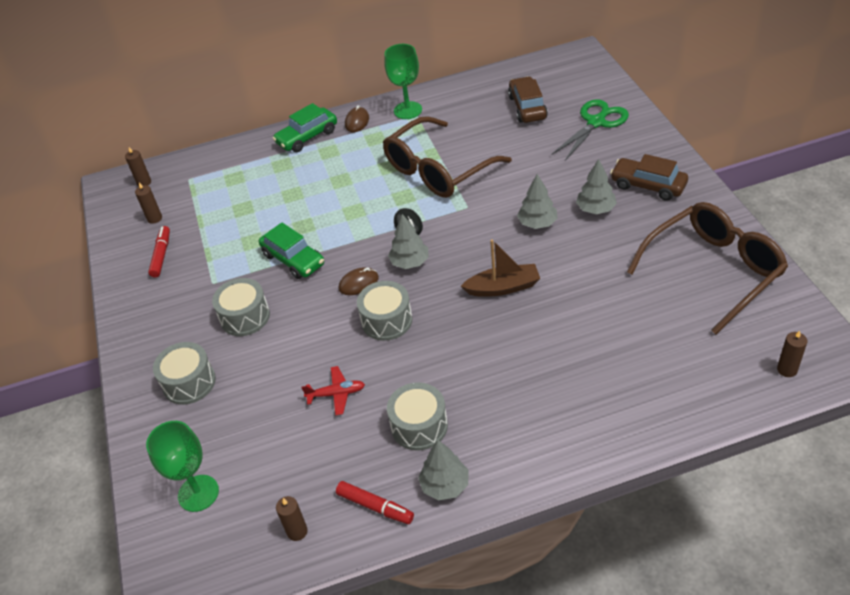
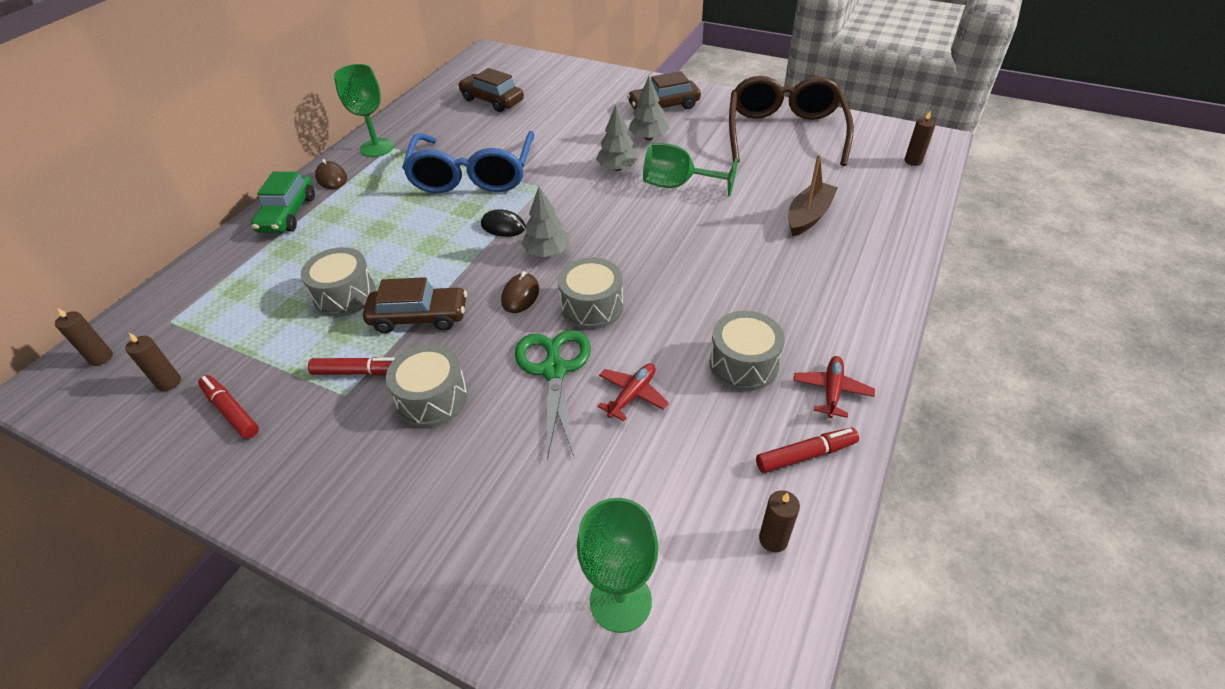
camera: 50 degrees left, 0 degrees up
(189, 382) = (450, 505): grey drum -> grey drum (345, 295)
(232, 274) = (359, 372): none -> red marker
(293, 259) = (419, 317): green car -> brown car
(438, 170) = (473, 175): brown glasses -> blue glasses
(445, 485) = (831, 391): grey tree -> red plane
(503, 287) = (656, 223): brown boat -> brown boat (808, 216)
(559, 265) = (677, 185): none -> green goblet
(596, 122) = (565, 87): green scissors -> green scissors (554, 370)

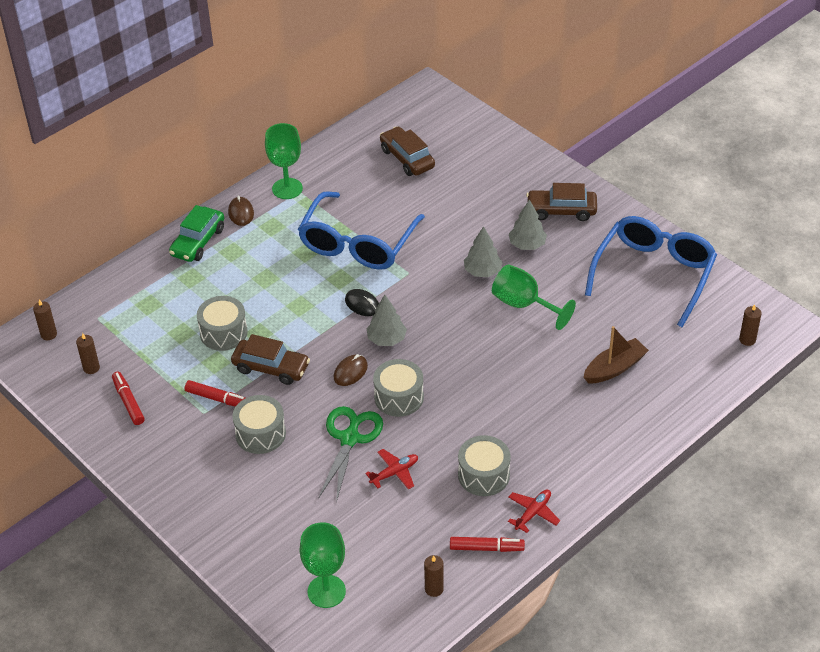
camera: 20 degrees right, 0 degrees up
(784, 132) = (654, 274): brown glasses -> blue glasses

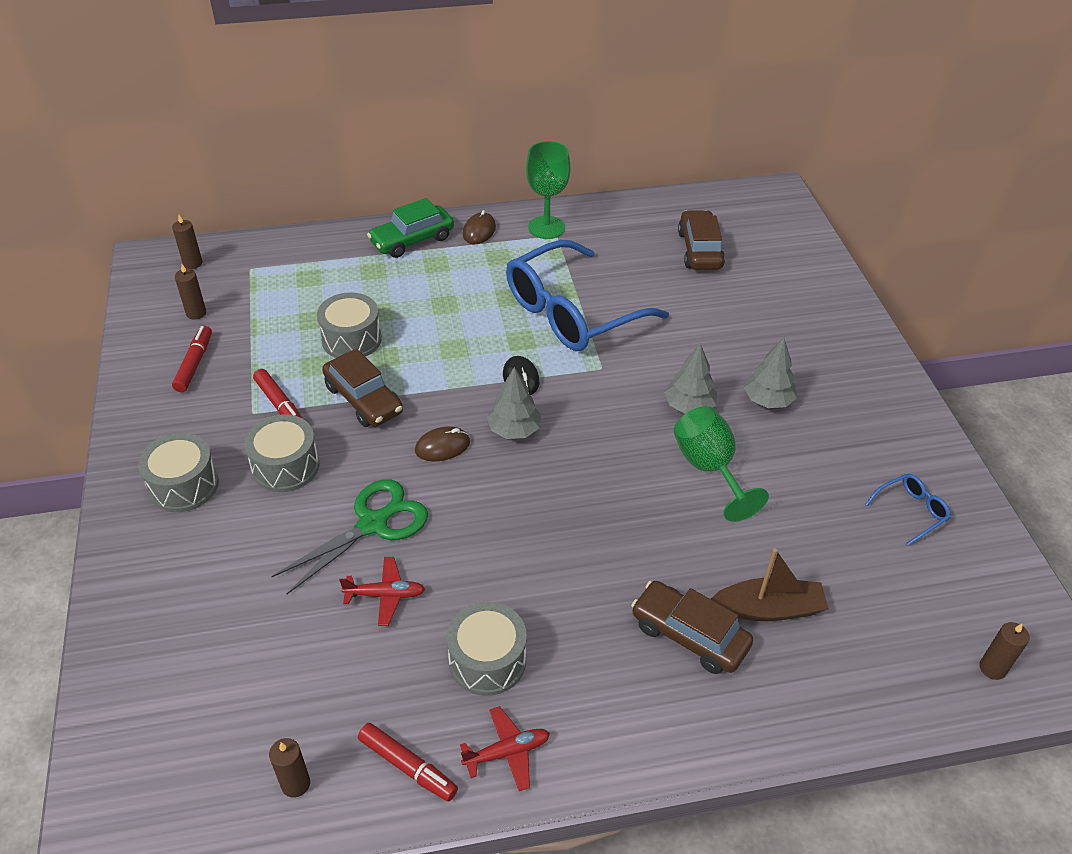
camera: 30 degrees right, 0 degrees up
(326, 591) = (174, 704): green goblet -> none
(399, 397) = (470, 504): grey drum -> grey drum (184, 485)
(561, 211) = (840, 380): brown car -> brown car (689, 635)
(654, 274) = (911, 511): blue glasses -> blue glasses, size x0.40

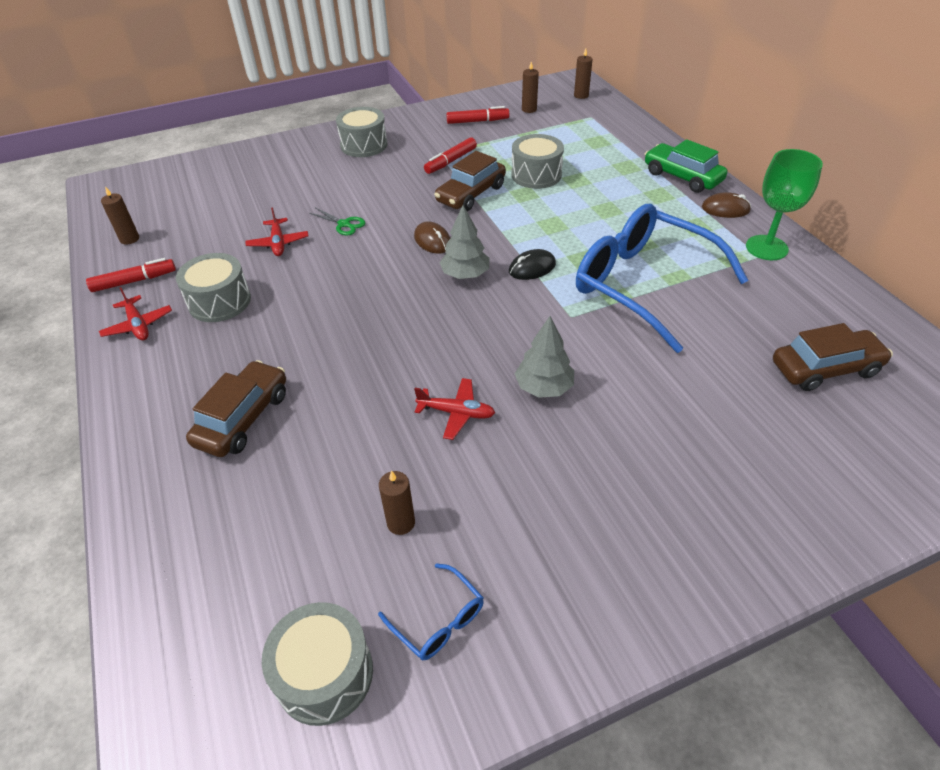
camera: 80 degrees right, 0 degrees up
(285, 466) = (391, 177): grey drum -> grey drum (324, 674)
(372, 524) = (344, 224): green scissors -> green scissors, size x0.50
(408, 766) = (134, 281): red marker -> red marker turned 135 degrees counterclockwise
(709, 469) = (456, 413): green goblet -> red plane
(768, 400) = (583, 456): grey tree -> none
(769, 609) = (276, 477): brown boat -> none
(992, 668) = (194, 716): brown candle -> brown candle (401, 523)

